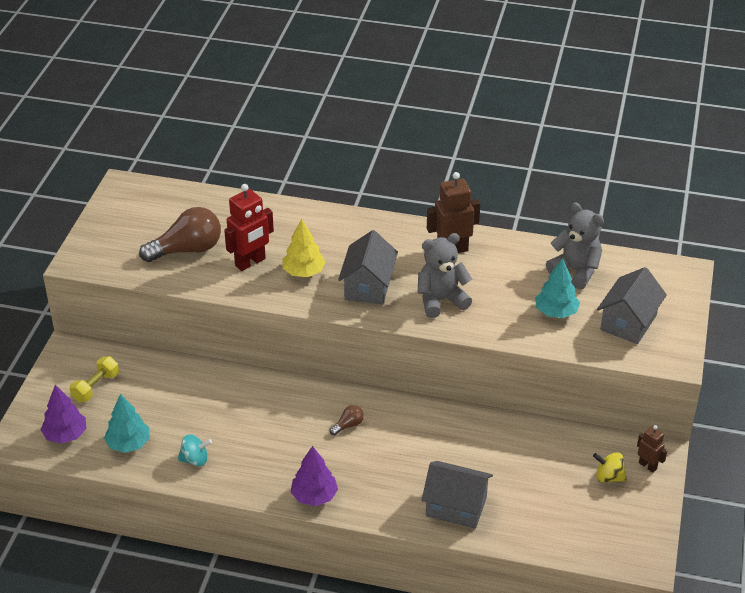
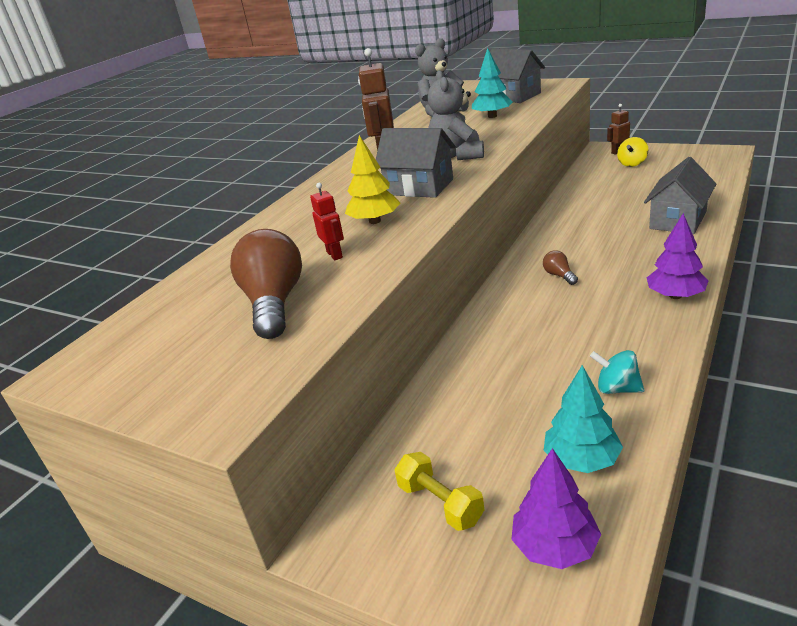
camera: 70 degrees left, 10 degrees down
(195, 460) = (617, 388): turquoise spinning top -> turquoise spinning top turned 75 degrees counterclockwise
(250, 262) = (335, 255): red robot -> red robot, size x0.56

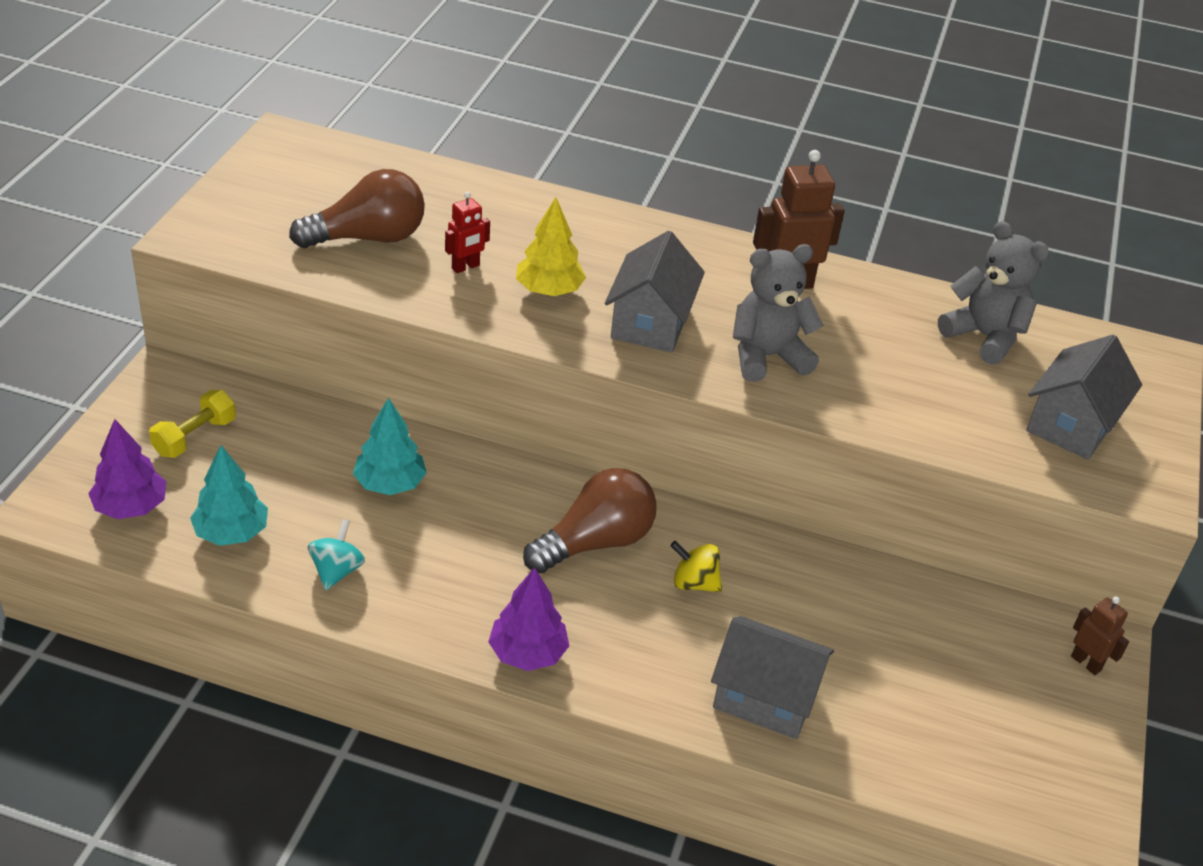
camera: 70 degrees right, 10 degrees up
(492, 116) = (953, 395): turquoise tree -> turquoise tree (390, 484)
(559, 275) = (595, 542): brown light bulb -> brown light bulb, size x2.25
(632, 163) = (1021, 675): yellow spinning top -> yellow spinning top (694, 583)

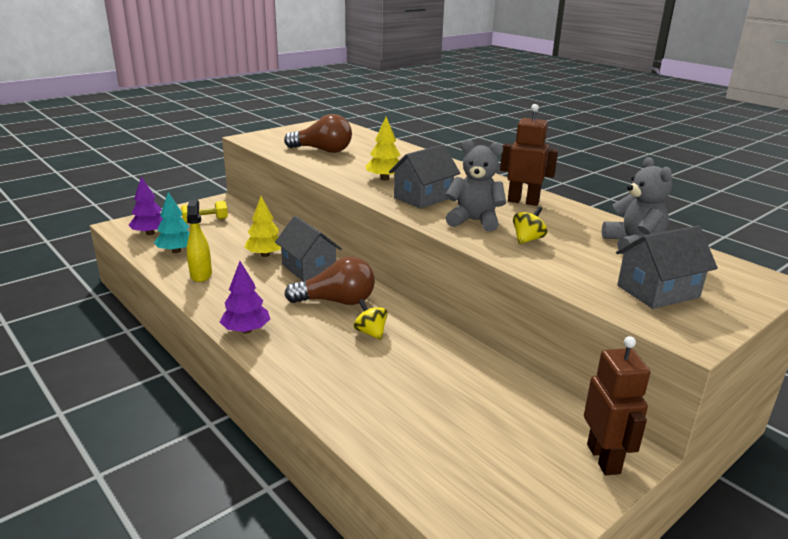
camera: 35 degrees right, 15 degrees down
(337, 571) = (201, 275): turquoise spinning top -> yellow spray bottle
(390, 484) = (265, 255): turquoise tree -> yellow tree
(466, 267) = (354, 165): red robot -> none
(765, 697) = (351, 393): grey house -> grey house (309, 268)
(863, 374) = (527, 239): none -> yellow spinning top
(1086, 663) = (604, 459): brown robot -> brown robot, size x1.78

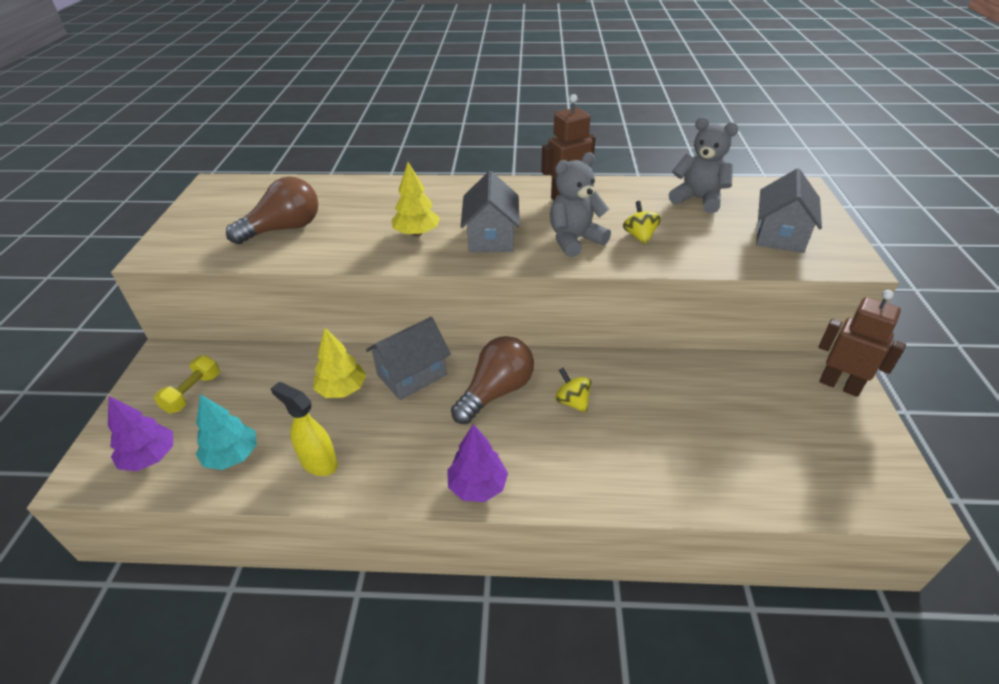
camera: 45 degrees left, 15 degrees up
(309, 268) = (412, 375): grey house -> grey house turned 45 degrees counterclockwise
(370, 332) = (572, 401): yellow spinning top -> yellow spinning top turned 45 degrees clockwise

